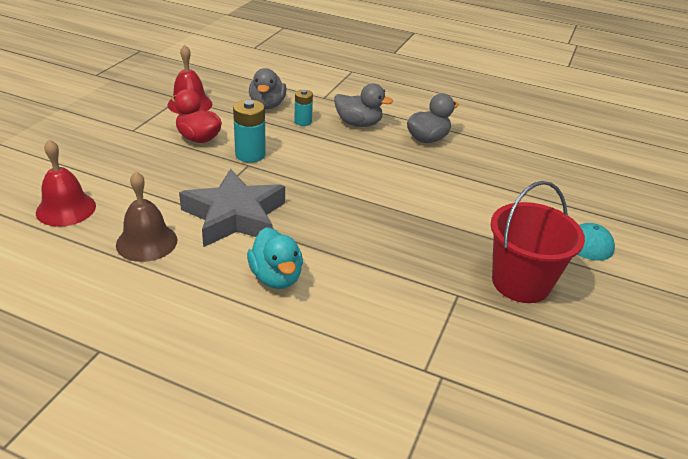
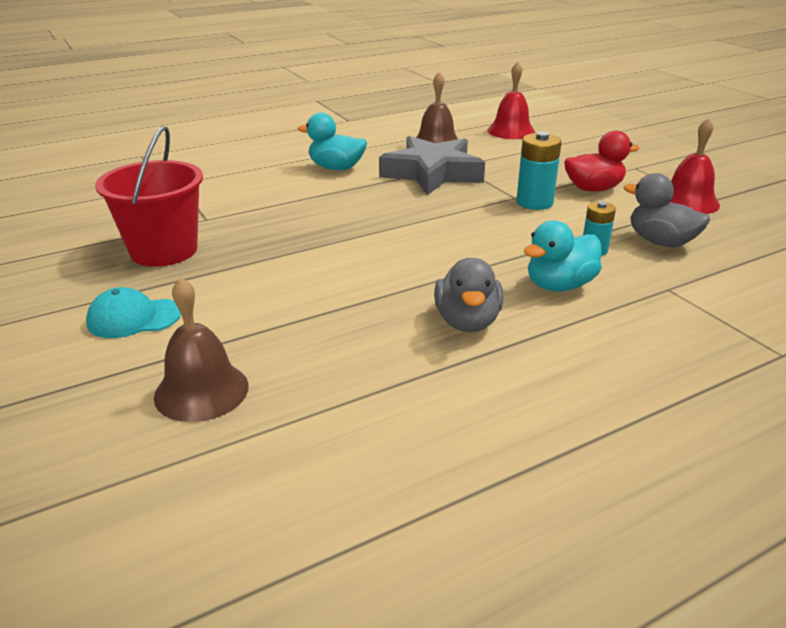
camera: 130 degrees right, 5 degrees down
(358, 124) = (559, 285): grey duck -> turquoise duck
(578, 186) = (201, 391): none -> brown bell

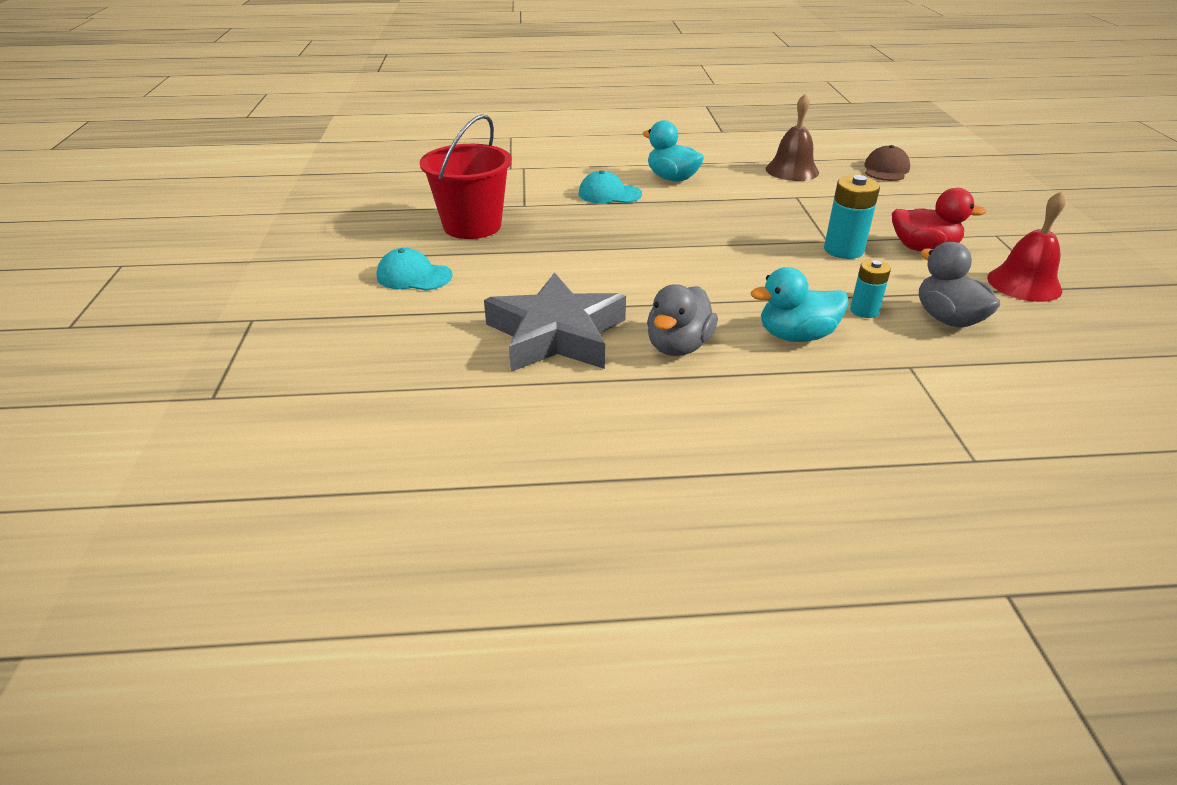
camera: 25 degrees right, 5 degrees up
(201, 391) = (424, 345): brown bell -> none
(287, 192) = (609, 194): none -> turquoise cap
(432, 173) = (762, 200): grey star -> grey star (556, 334)
(511, 131) = (886, 169): red bell -> brown cap

